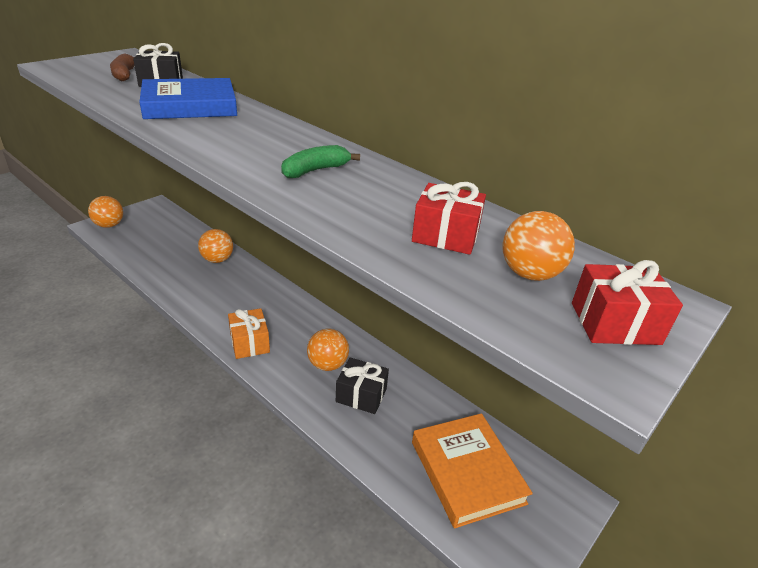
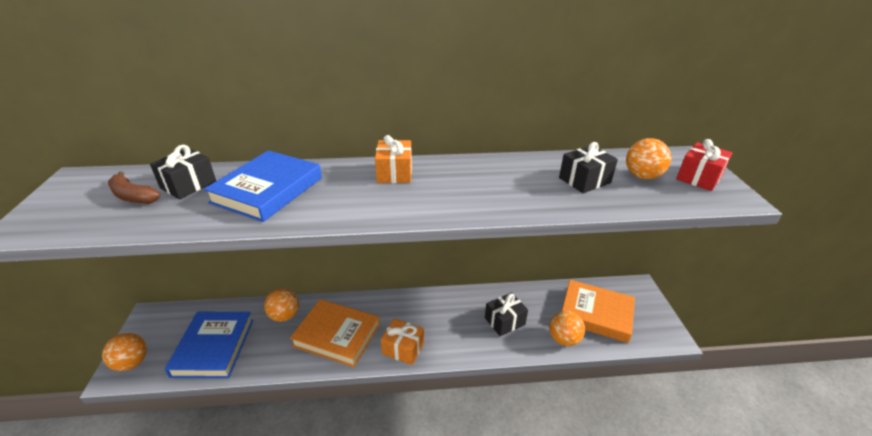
camera: 45 degrees left, 0 degrees up
(154, 247) = (213, 347): none -> blue book
(225, 297) = (337, 335): none -> orange book
(292, 138) = (394, 173): none -> orange gift
(315, 170) = (457, 185): green banana -> none
(327, 364) = (464, 320): orange ball -> orange ball (563, 339)
(445, 235) = (584, 180): red gift -> black gift

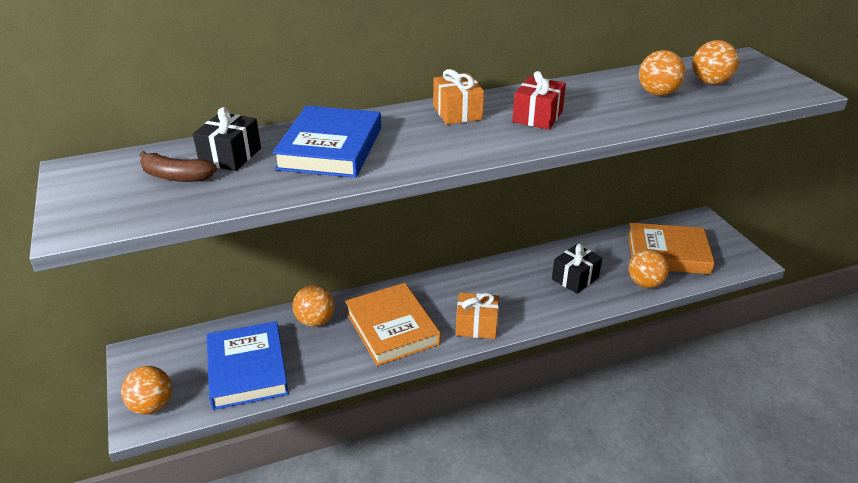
camera: 15 degrees left, 0 degrees up
(337, 335) = (392, 328): orange book -> orange book turned 60 degrees clockwise
(584, 180) = (657, 93): black gift -> orange ball
(699, 177) = (763, 76): red gift -> red gift (537, 116)

